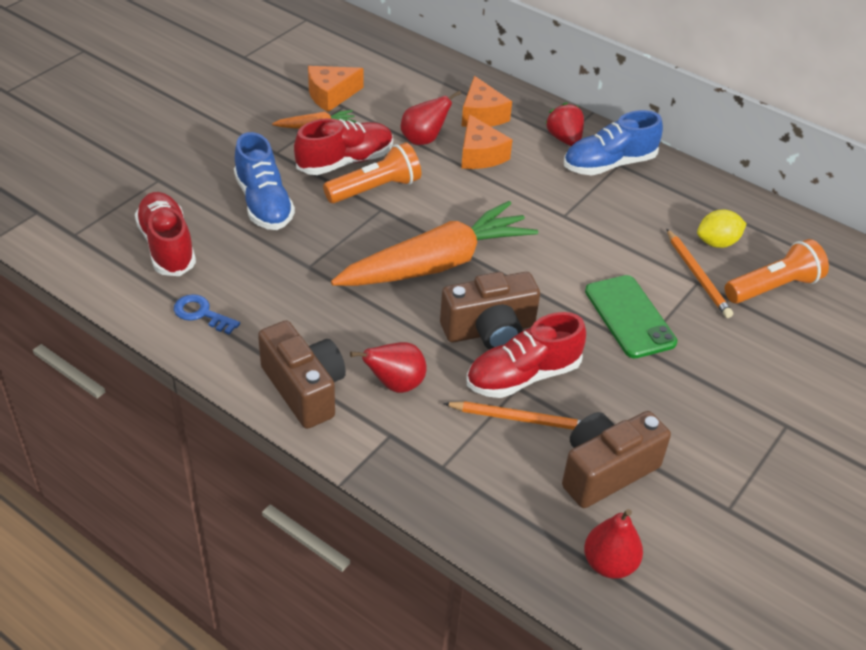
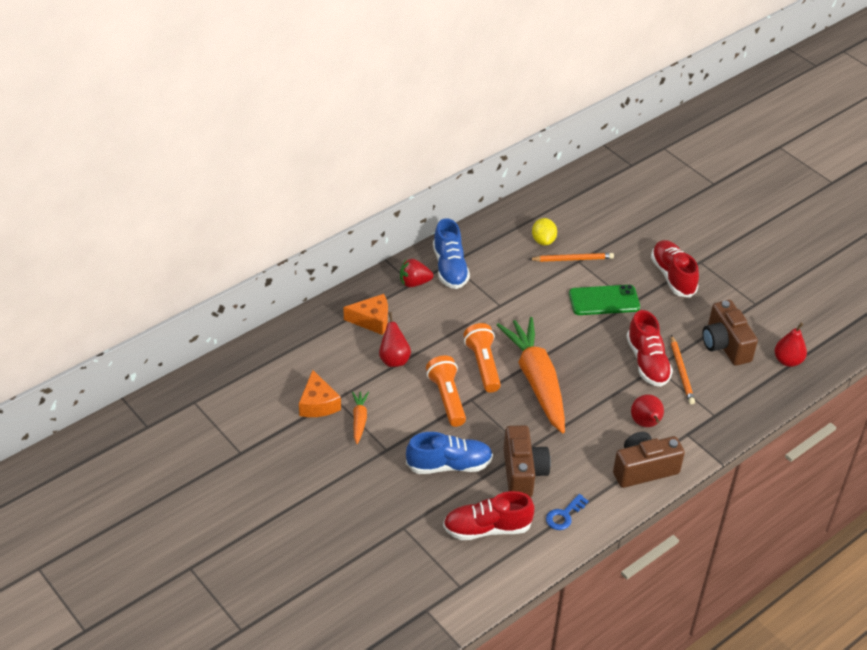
camera: 75 degrees left, 0 degrees up
(345, 162) = (410, 410): red shoe -> red shoe (673, 276)
(480, 155) = (421, 332): orange cheese -> none
(489, 330) = (605, 368): brown camera -> brown camera (522, 473)
(520, 418) = (681, 372): orange pencil -> orange pencil turned 150 degrees clockwise
(773, 287) = (589, 229): orange flashlight -> orange flashlight (483, 365)

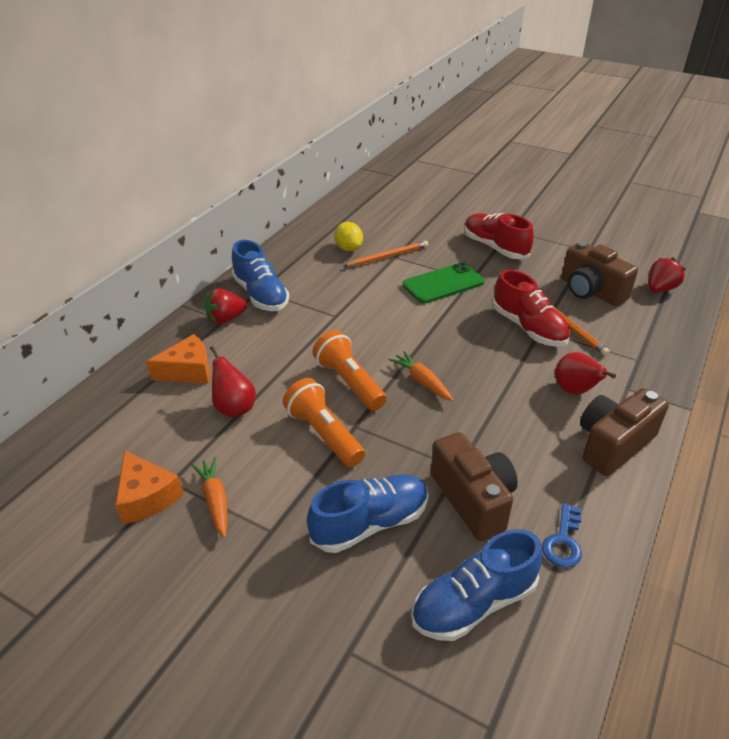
camera: 20 degrees left, 5 degrees down
(487, 528) = (473, 603): red shoe -> blue shoe
(536, 381) = (421, 381): orange carrot -> orange carrot, size x0.43
(787, 361) = (660, 289): red pear -> red strawberry

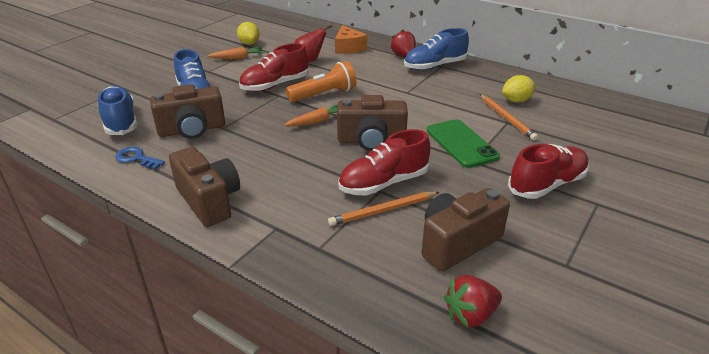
camera: 95 degrees right, 5 degrees down
(146, 497) = (249, 43): orange cheese -> yellow lemon
(324, 434) = (275, 85): orange flashlight -> red shoe
(455, 338) = (371, 141): none -> brown camera
(575, 391) = (282, 194): red pear -> none
(660, 289) = (470, 315): red strawberry -> red strawberry turned 105 degrees clockwise

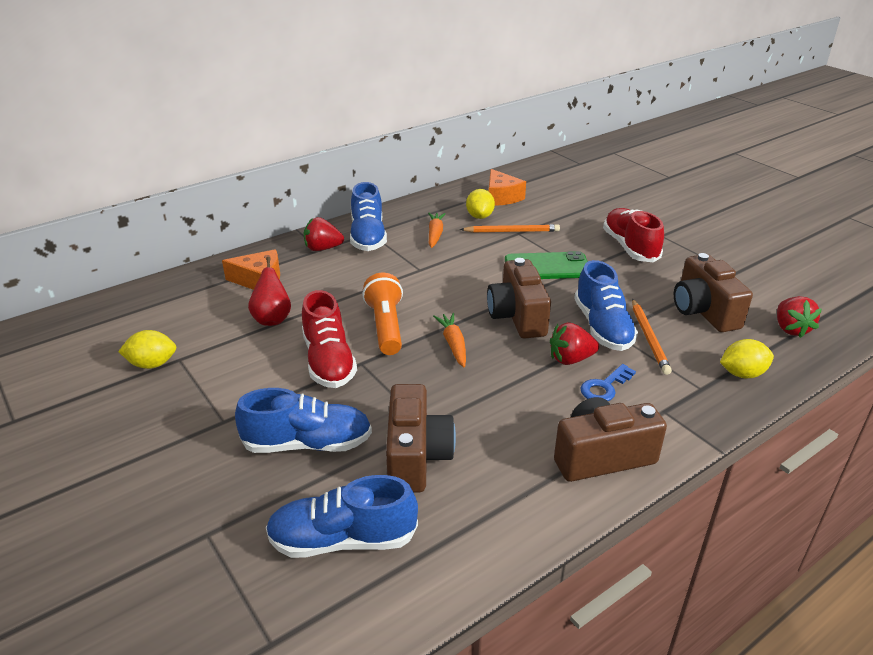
camera: 70 degrees left, 0 degrees up
(136, 158) = (473, 522): blue key -> blue key (604, 387)
(238, 58) = (200, 384): orange carrot -> orange carrot (435, 234)
(326, 173) = (570, 359): none -> red strawberry
(356, 275) = (742, 374): none -> yellow lemon
(371, 141) = (517, 316): brown camera -> brown camera turned 150 degrees clockwise
(383, 183) = (602, 327): red shoe -> blue shoe
(565, 104) = (501, 197): none -> orange cheese

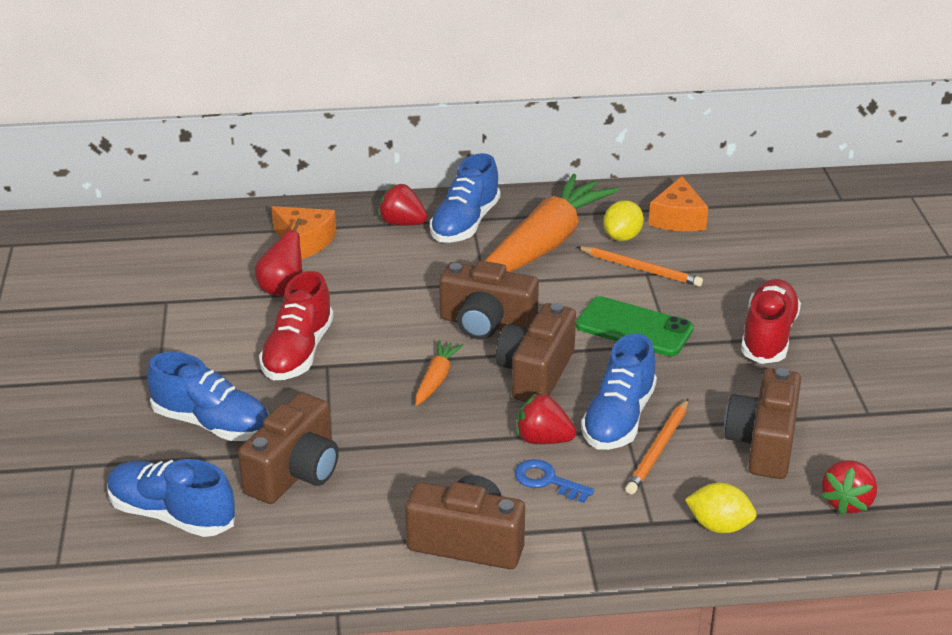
camera: 30 degrees right, 0 degrees up
(152, 364) = (139, 298): yellow lemon -> none
(386, 326) = (386, 336): orange flashlight -> none
(435, 234) = (544, 244): orange carrot -> orange carrot, size x2.32
(449, 295) = (486, 324): none -> brown camera
(604, 387) = (547, 481): blue key -> blue key turned 45 degrees clockwise

